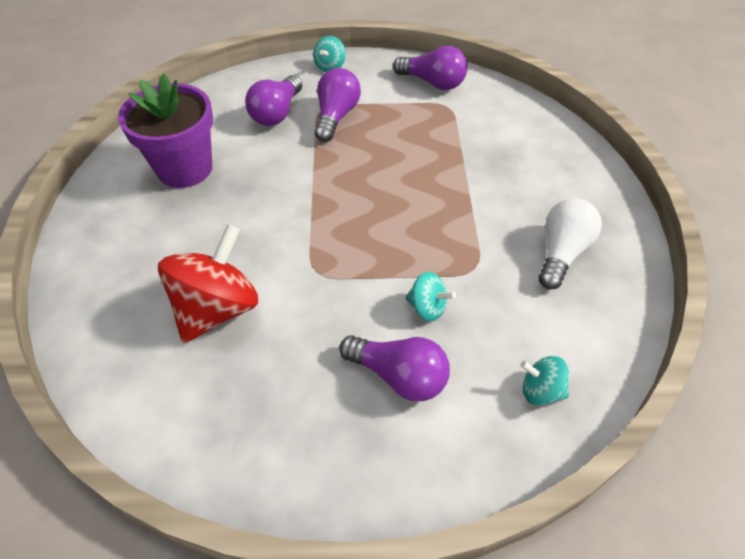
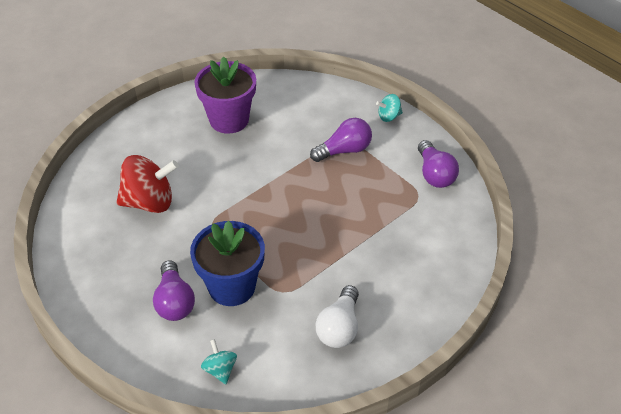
camera: 50 degrees right, 5 degrees down
(277, 113) = (316, 123): purple light bulb -> none
(427, 307) = (232, 287): turquoise spinning top -> blue flower pot
(561, 252) = (339, 327): white light bulb -> white light bulb turned 120 degrees clockwise

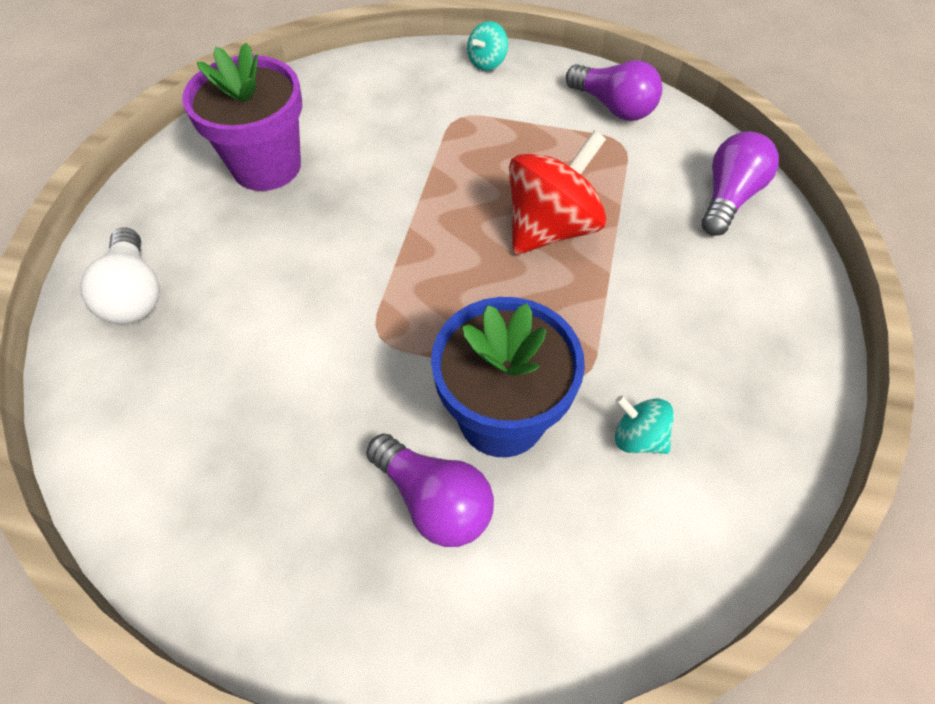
camera: 35 degrees left, 10 degrees up
(149, 202) = (245, 356): red spinning top -> red spinning top (551, 227)
(220, 370) = (612, 570): turquoise spinning top -> turquoise spinning top (638, 437)
(339, 327) = (708, 381): white light bulb -> white light bulb (134, 293)
(344, 150) = (472, 131): purple light bulb -> purple light bulb (728, 197)

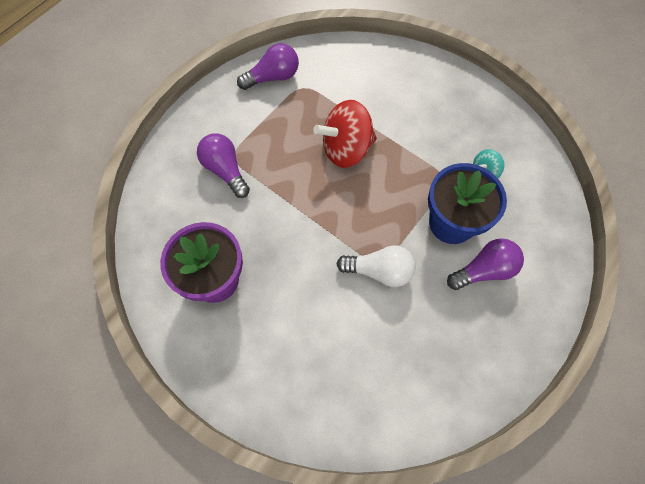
camera: 65 degrees left, 10 degrees up
(134, 293) = (285, 387): white light bulb -> white light bulb (379, 271)
(487, 63) = (194, 121): turquoise spinning top -> none
(551, 227) = (346, 149): red spinning top -> red spinning top turned 90 degrees counterclockwise
(728, 197) = (366, 63): purple light bulb -> purple light bulb (225, 170)

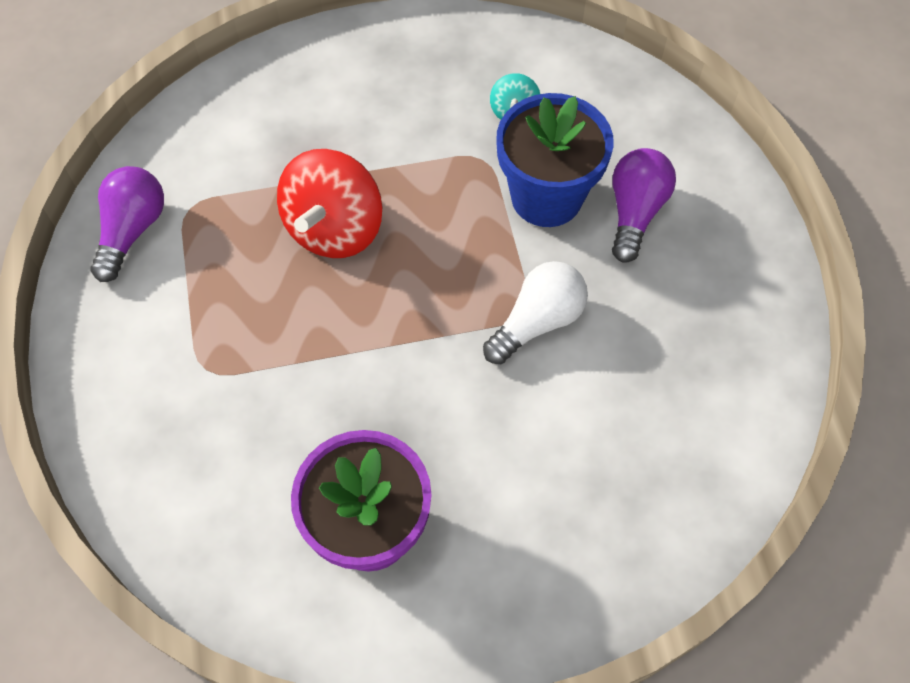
camera: 50 degrees left, 5 degrees down
(225, 170) = (216, 397): purple light bulb -> none

